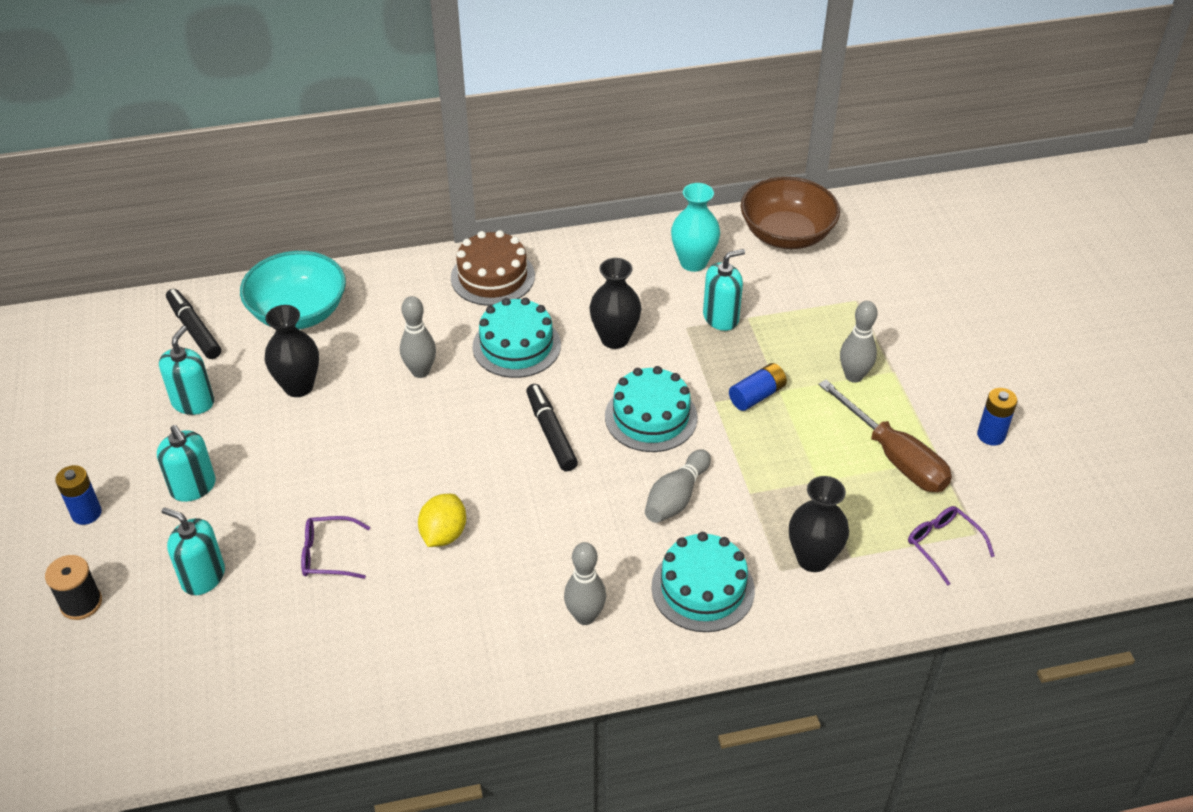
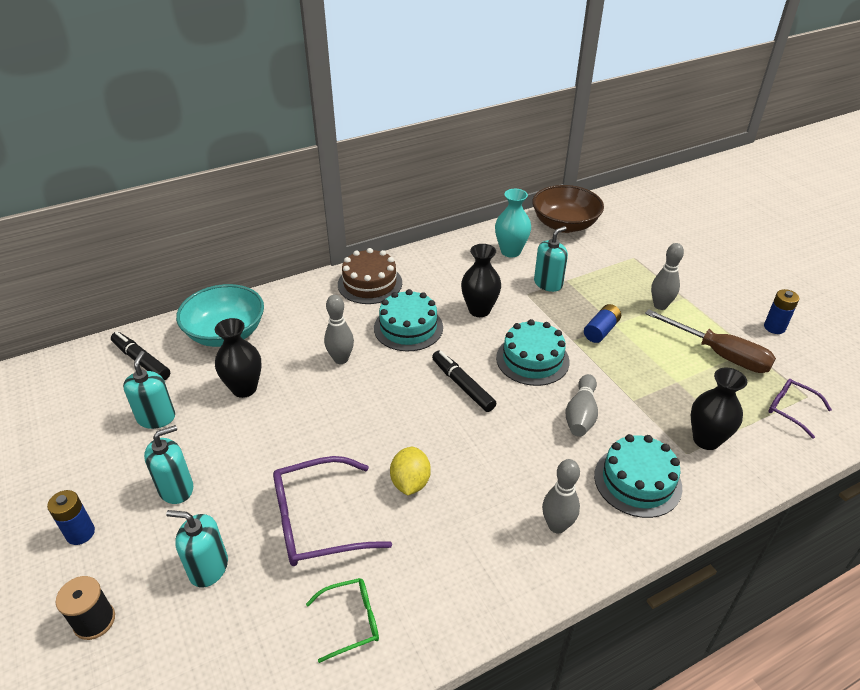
camera: 15 degrees left, 5 degrees down
(193, 487) = (176, 489): turquoise soap dispenser -> turquoise soap dispenser turned 75 degrees counterclockwise
(327, 554) = (316, 522): purple glasses -> purple glasses, size x1.80
(328, 661) = (351, 621): none -> green glasses

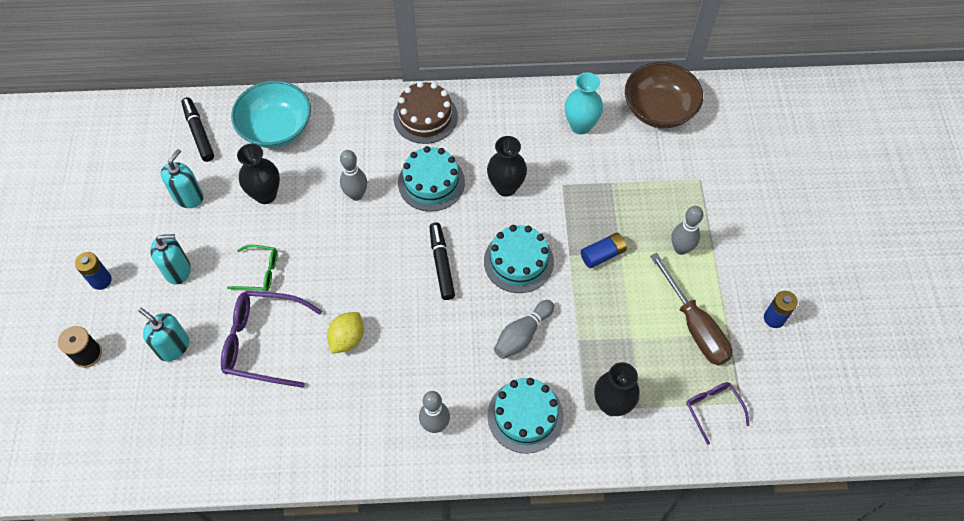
camera: 25 degrees right, 20 degrees up
(351, 621) = (248, 431): green glasses -> green glasses (260, 272)
(548, 283) = (590, 180): turquoise soap dispenser -> none

